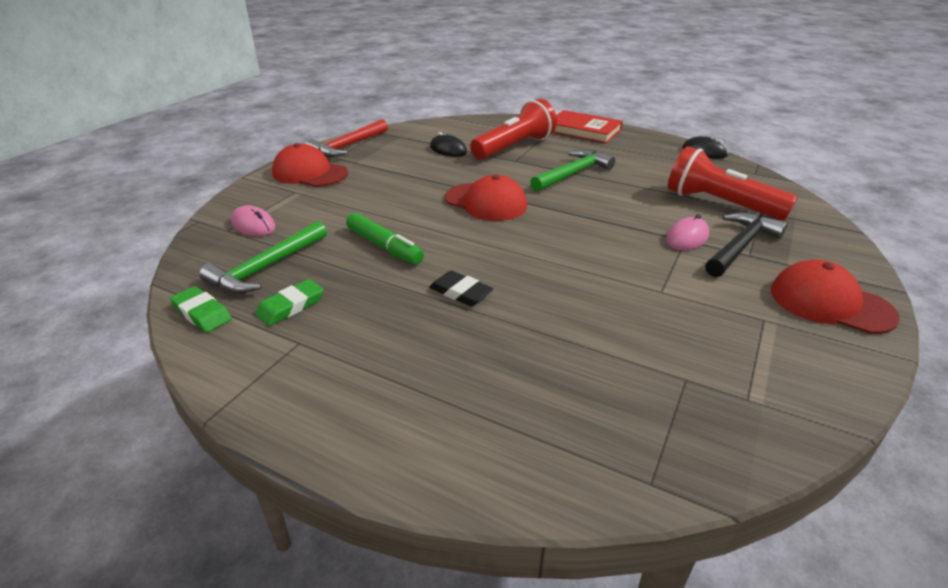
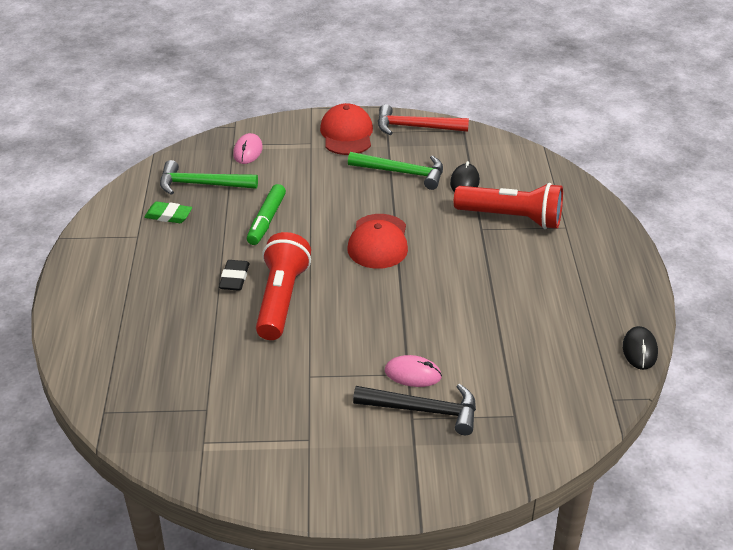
camera: 60 degrees right, 5 degrees up
(202, 313) = (139, 187): green eraser -> none
(572, 174) = (485, 272): green hammer -> green hammer (402, 173)
(583, 130) = (608, 248): red book -> none
(719, 204) = (505, 383): red flashlight -> red flashlight (281, 299)
(830, 303) = (362, 477): red cap -> none

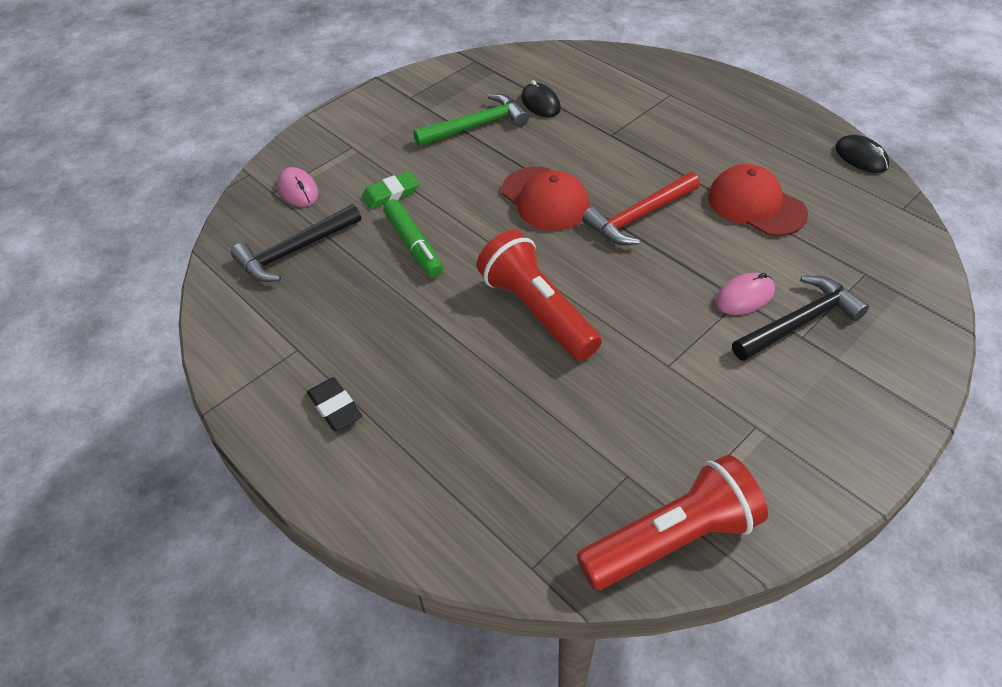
camera: 40 degrees left, 10 degrees up
(168, 215) = (302, 305): green eraser -> green eraser (391, 194)
(201, 184) = (295, 251): green hammer -> black hammer
(234, 278) = (463, 322): black eraser -> black eraser (335, 407)
(347, 134) = (375, 119): red cap -> red cap (756, 205)
(415, 127) = (430, 80): red hammer -> red hammer (639, 217)
(512, 218) = (621, 111): red flashlight -> red flashlight (672, 539)

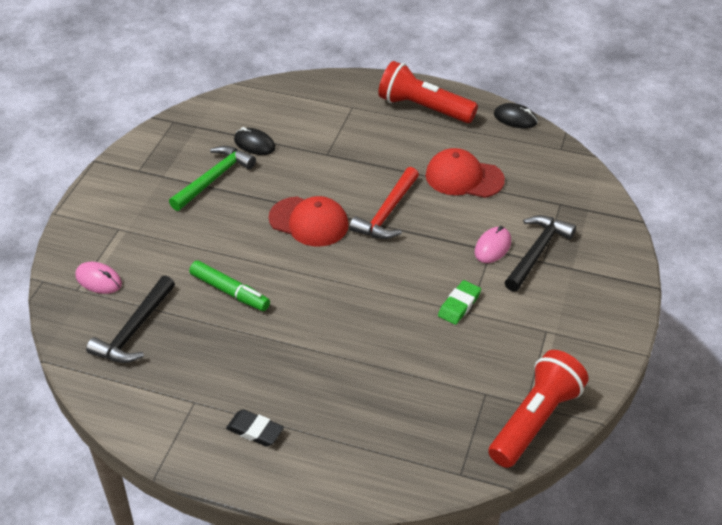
camera: 30 degrees left, 5 degrees down
(391, 194) = (181, 257): green eraser -> green eraser (459, 305)
(537, 311) = (357, 308): red flashlight -> red flashlight (423, 108)

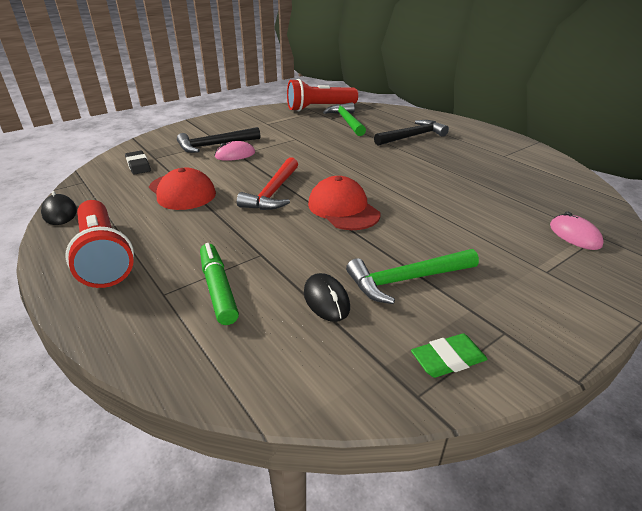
camera: 145 degrees left, 10 degrees down
(134, 330) = (541, 195): black hammer -> black hammer (412, 136)
(229, 291) = (448, 191): green marker -> green marker (218, 289)
(255, 430) = (469, 138): black eraser -> black eraser (138, 165)
(387, 213) = (273, 192): red hammer -> red hammer turned 135 degrees clockwise
(454, 395) = (346, 121): none -> green hammer
(459, 305) = (297, 142): green eraser -> green eraser (448, 359)

